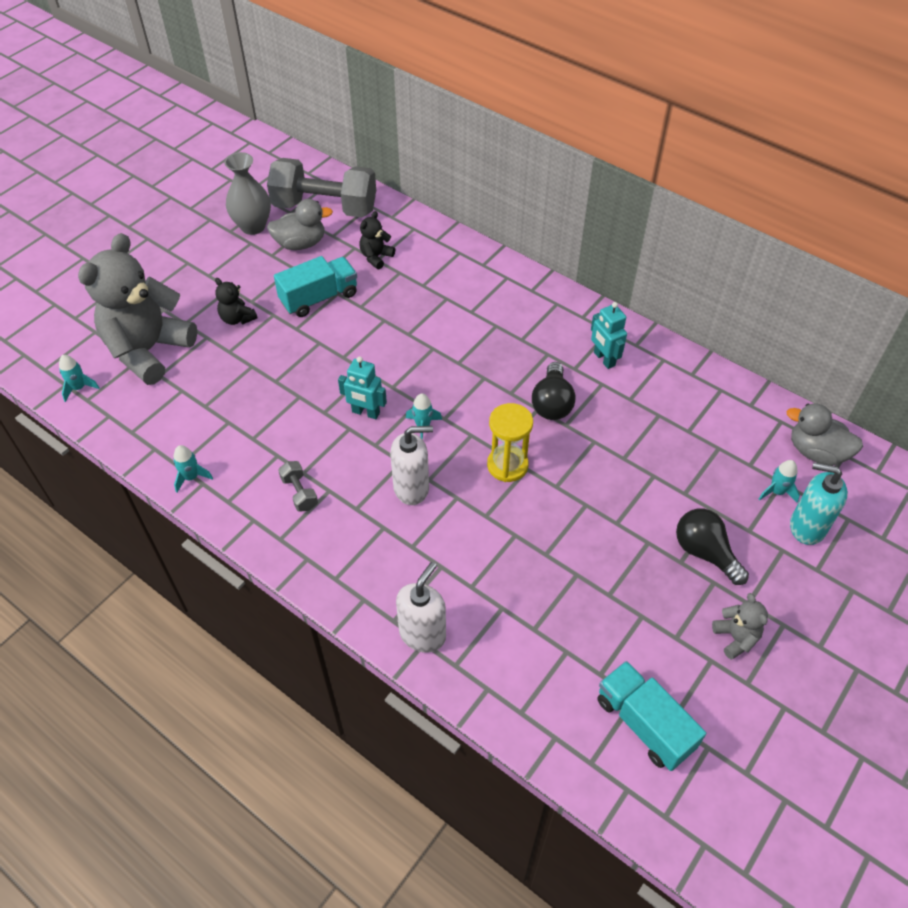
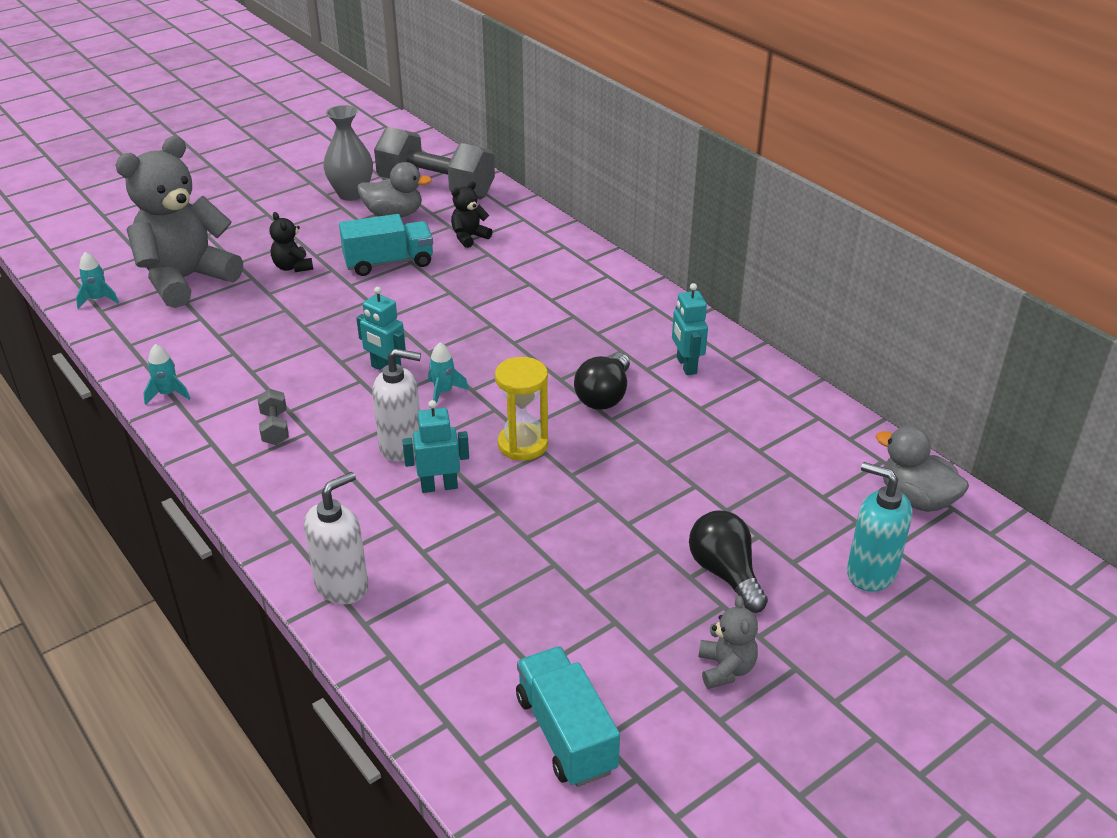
camera: 15 degrees right, 15 degrees down
(458, 521) = (439, 486): none -> turquoise robot
(777, 491) = (846, 529): turquoise rocket -> none

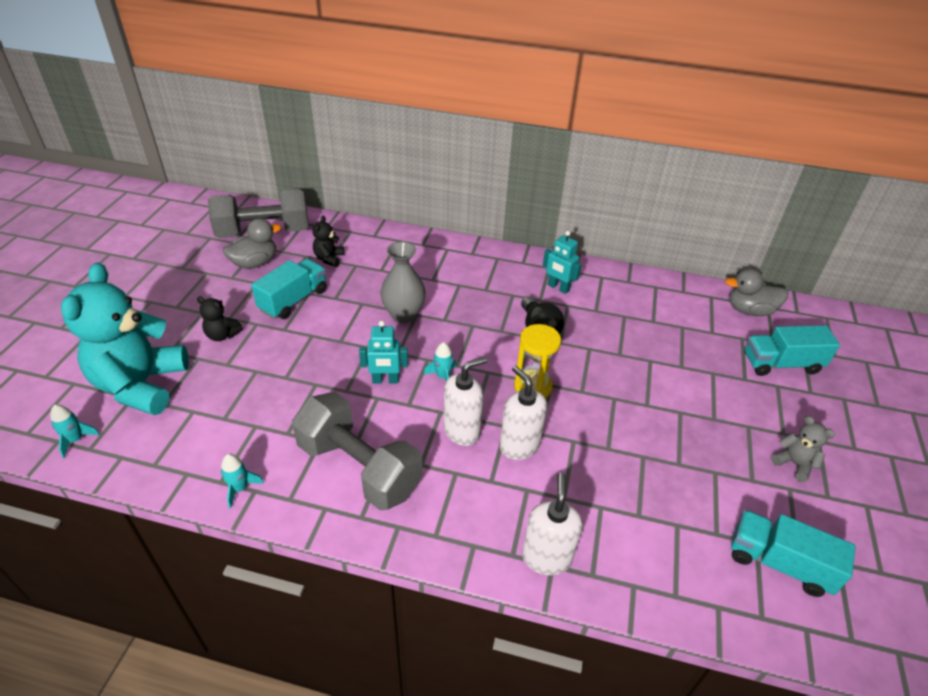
camera: 40 degrees left, 5 degrees up
(186, 279) = (141, 385): grey teddy bear -> turquoise teddy bear
(275, 428) = (359, 468): grey dumbbell -> grey dumbbell, size x2.49
(351, 194) = (203, 259): grey vase -> grey vase (403, 315)
(439, 486) = (519, 445): turquoise robot -> white soap dispenser
(725, 573) = (726, 406): black light bulb -> none
(870, 572) = (781, 364): turquoise soap dispenser -> turquoise truck

